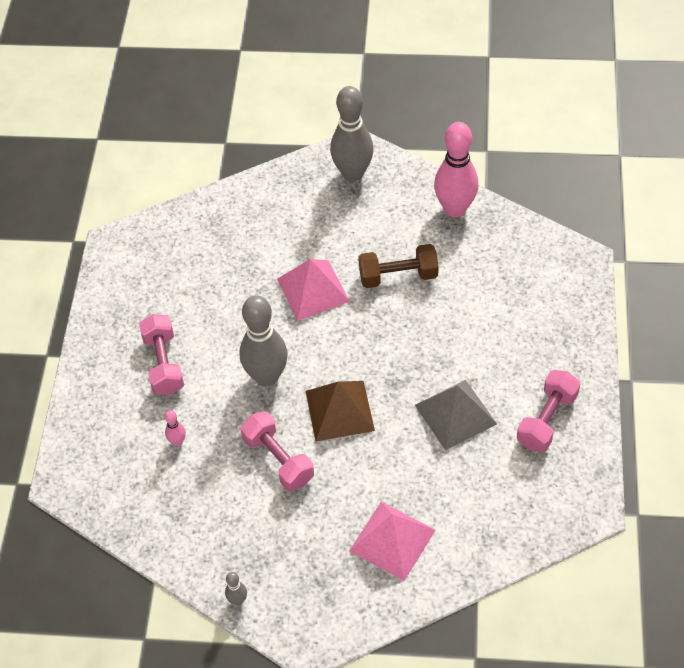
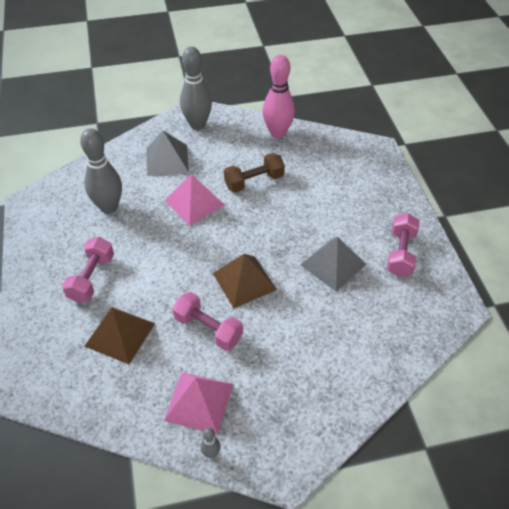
camera: 20 degrees left, 5 degrees down
(164, 364) = (91, 278): pink dumbbell -> pink dumbbell turned 45 degrees clockwise
(177, 441) = (120, 334): pink bowling pin -> brown pyramid
(267, 376) = (178, 269): grey bowling pin -> grey bowling pin (109, 207)
(297, 219) = (167, 160): none -> grey pyramid
(392, 540) = (322, 369): pink pyramid -> pink pyramid (199, 402)

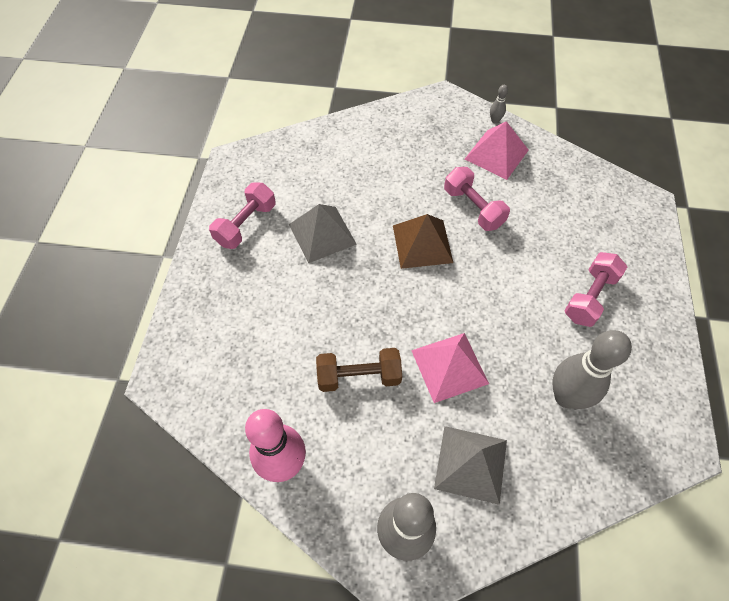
camera: 160 degrees left, 10 degrees up
(120, 334) = (561, 227): brown pyramid -> none

